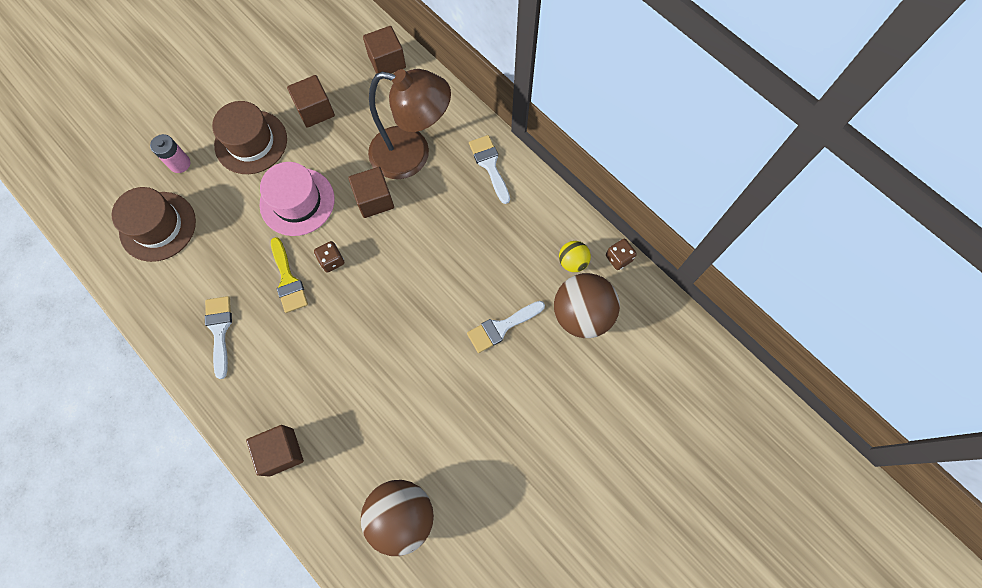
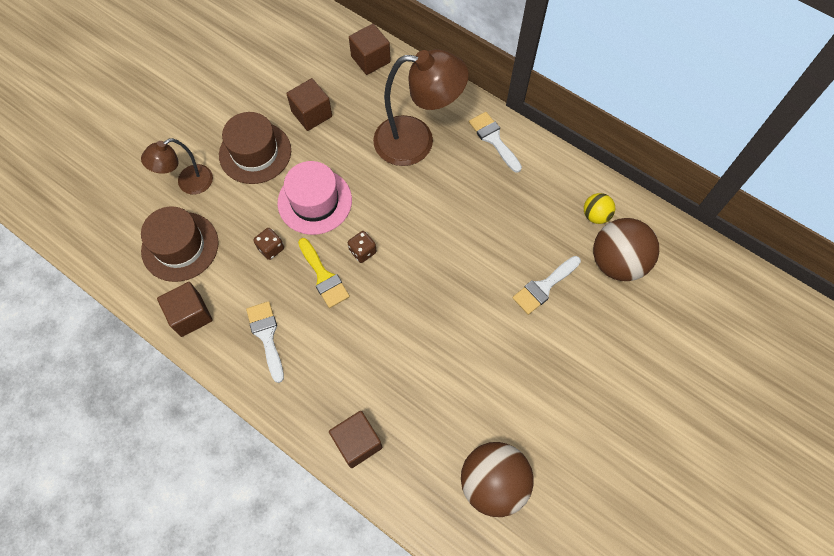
camera: 10 degrees left, 5 degrees down
(180, 163) = (188, 183): pink battery -> brown lamp
(374, 200) = (390, 188): brown cube -> brown cube (190, 315)
(618, 258) = (638, 205): brown dice -> brown dice (271, 248)

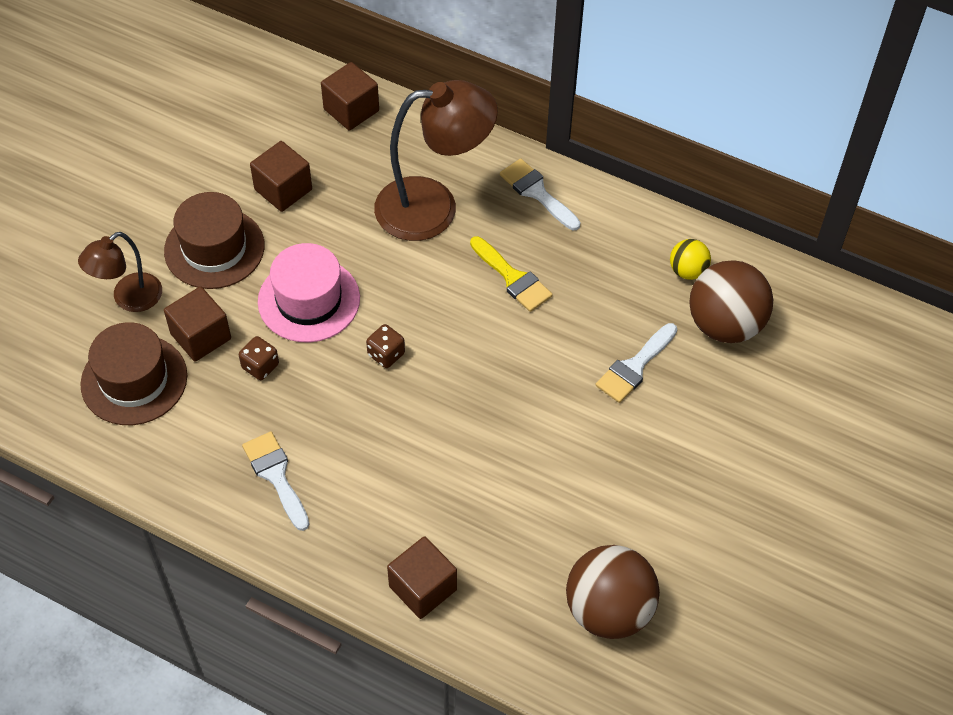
camera: 10 degrees left, 10 degrees down
(190, 315) = (166, 464): brown cube -> brown cube (201, 336)
(323, 276) = (339, 392): yellow brush -> yellow brush (513, 278)

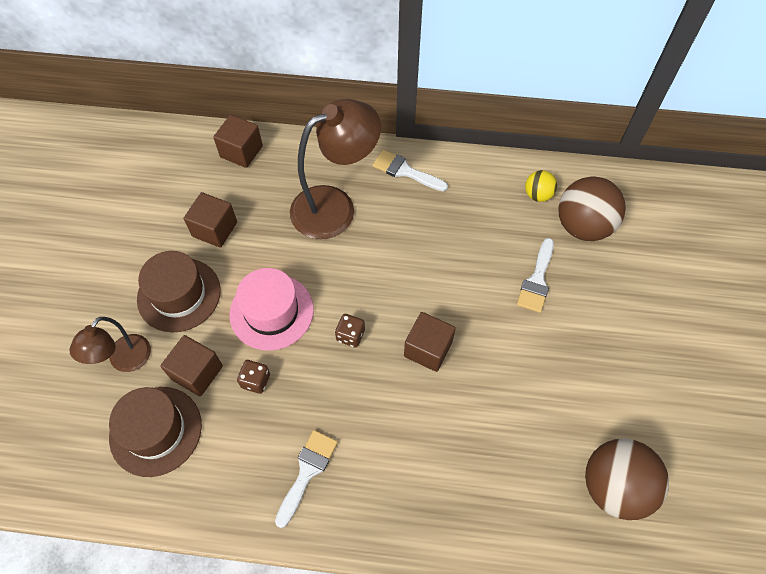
camera: 20 degrees left, 5 degrees up
(276, 476) = (307, 472): white brush -> white brush turned 75 degrees clockwise
(423, 588) = (466, 525): brown cube -> brown cube (428, 349)
(513, 278) = (418, 241): yellow brush -> none

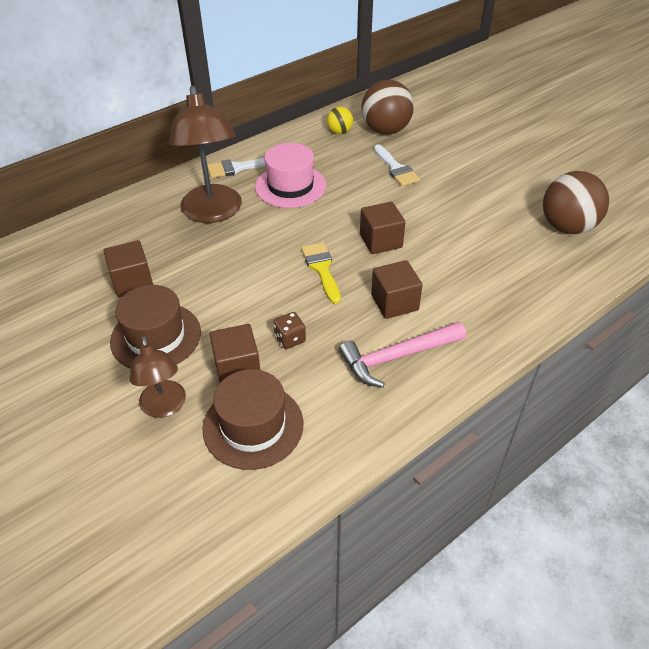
camera: 45 degrees left, 15 degrees down
(241, 151) = (92, 227): brown cube -> brown cube (394, 302)
(271, 312) = (246, 295): pink hat -> pink hat (290, 186)
(307, 472) = (397, 357): white brush -> pink hammer
(335, 206) = (213, 213): brown lamp -> brown lamp turned 150 degrees clockwise
(350, 335) = (321, 269): brown dice -> yellow brush

